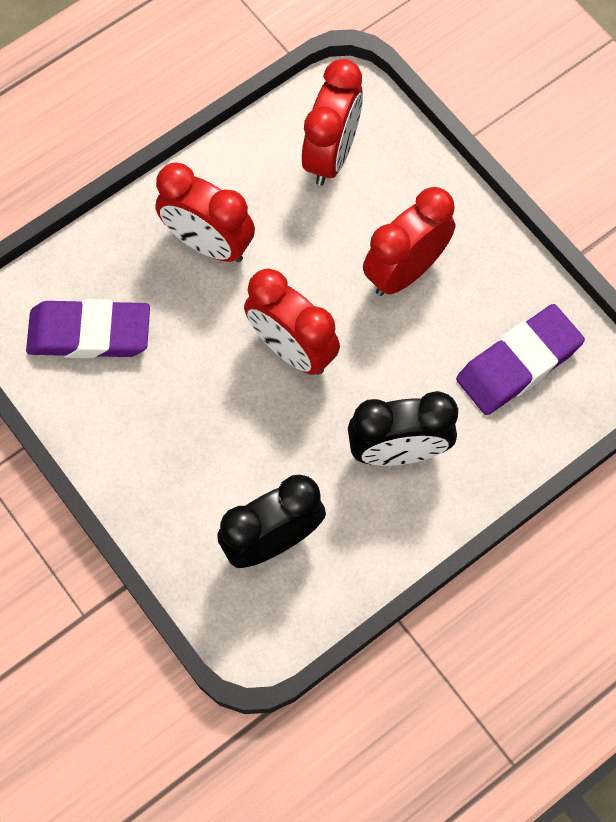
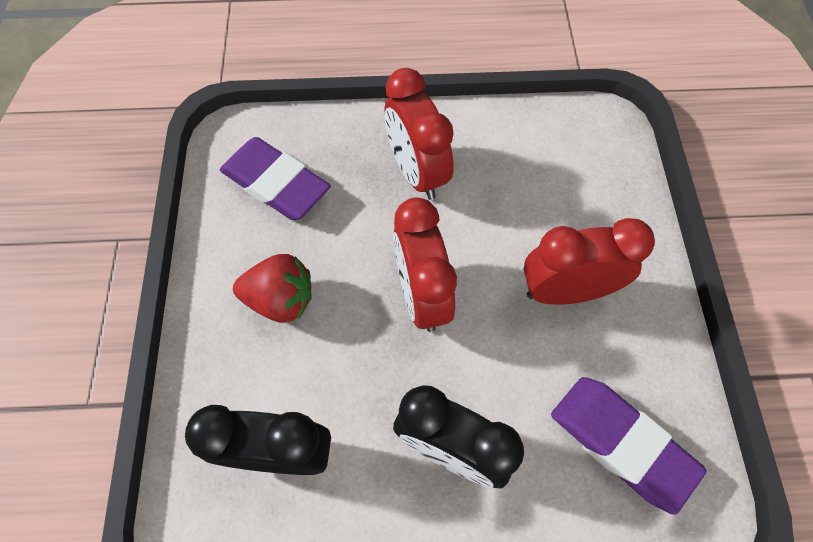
camera: 35 degrees right, 5 degrees down
(178, 428) = (281, 299): none -> red strawberry
(331, 155) = (564, 163): red clock -> none
(518, 363) = (620, 443): purple eraser -> purple eraser turned 45 degrees clockwise

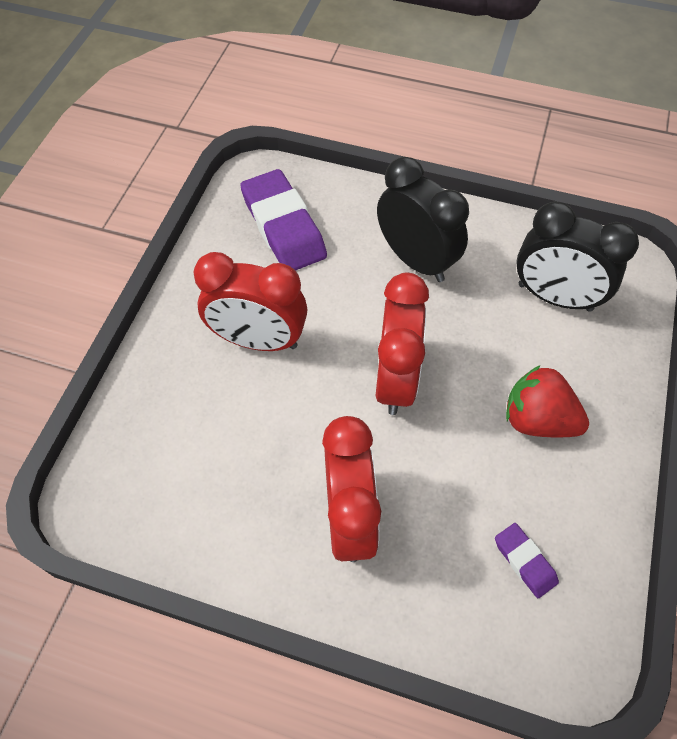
camera: 160 degrees left, 5 degrees down
(276, 184) = (524, 561): purple eraser -> purple eraser, size x0.48

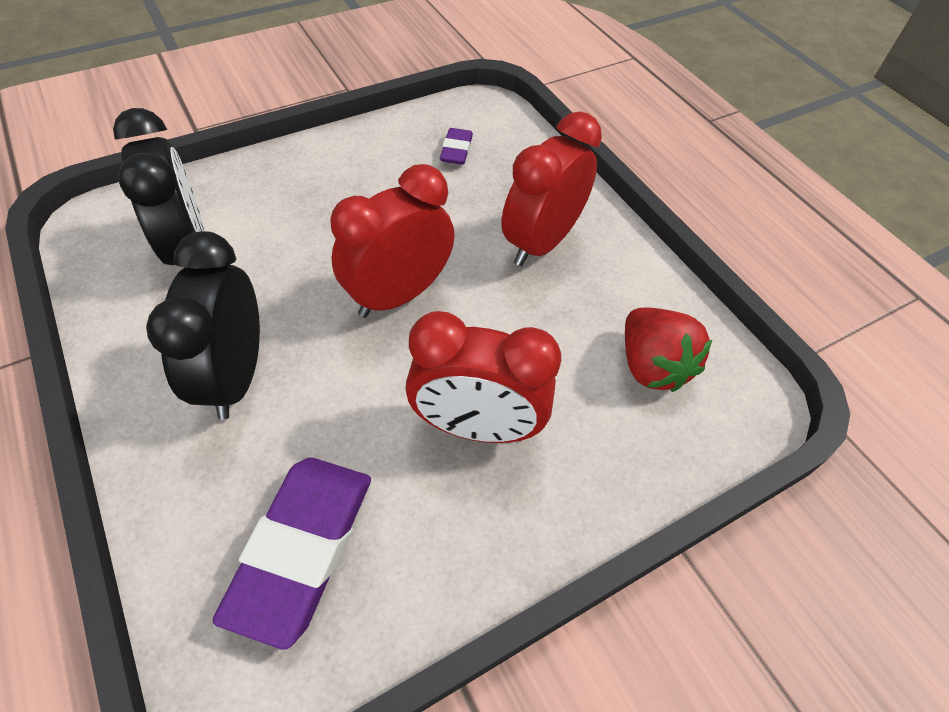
camera: 140 degrees left, 5 degrees down
(258, 340) = (476, 426): red clock -> red clock turned 135 degrees clockwise
(537, 420) = (339, 196): red strawberry -> red strawberry (651, 366)

